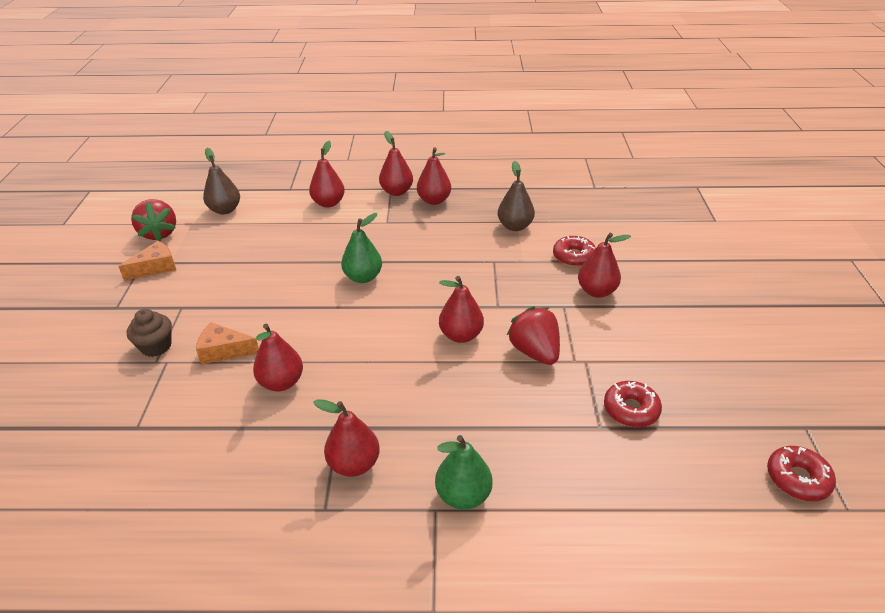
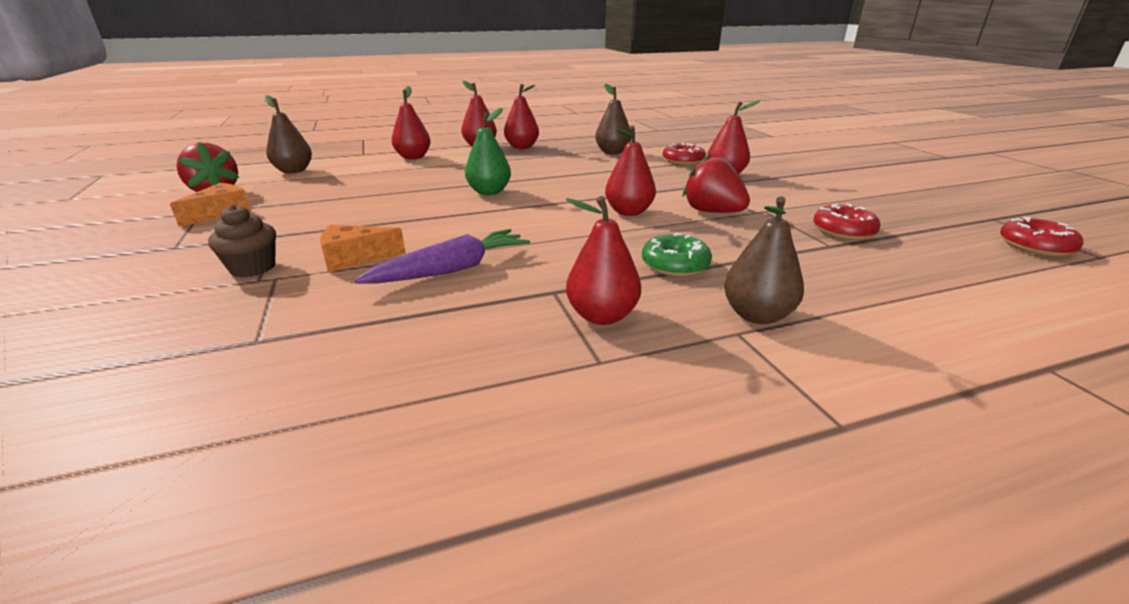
camera: 20 degrees left, 10 degrees down
(281, 382) = (451, 270): red pear -> purple carrot
(447, 419) = (675, 265): none -> green donut
(463, 495) = (757, 315): green pear -> brown pear

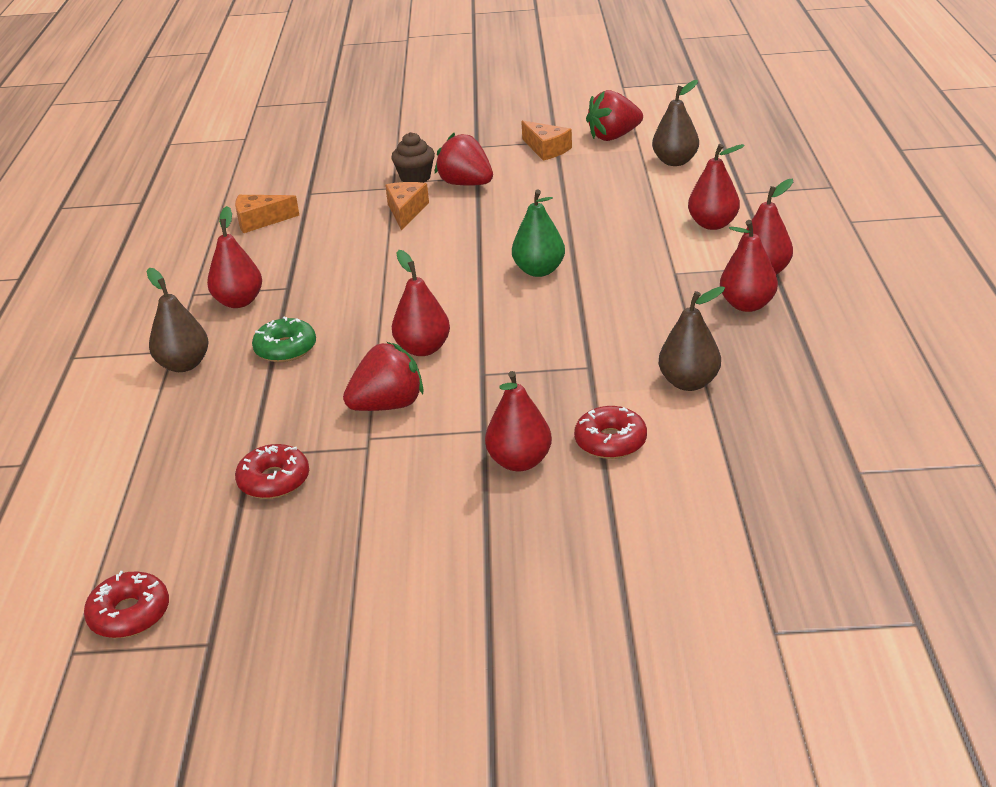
camera: 110 degrees right, 5 degrees up
(292, 238) = (466, 184): none -> red strawberry
(352, 363) = (260, 221): none -> orange cheese
(451, 270) = (355, 249): purple carrot -> none

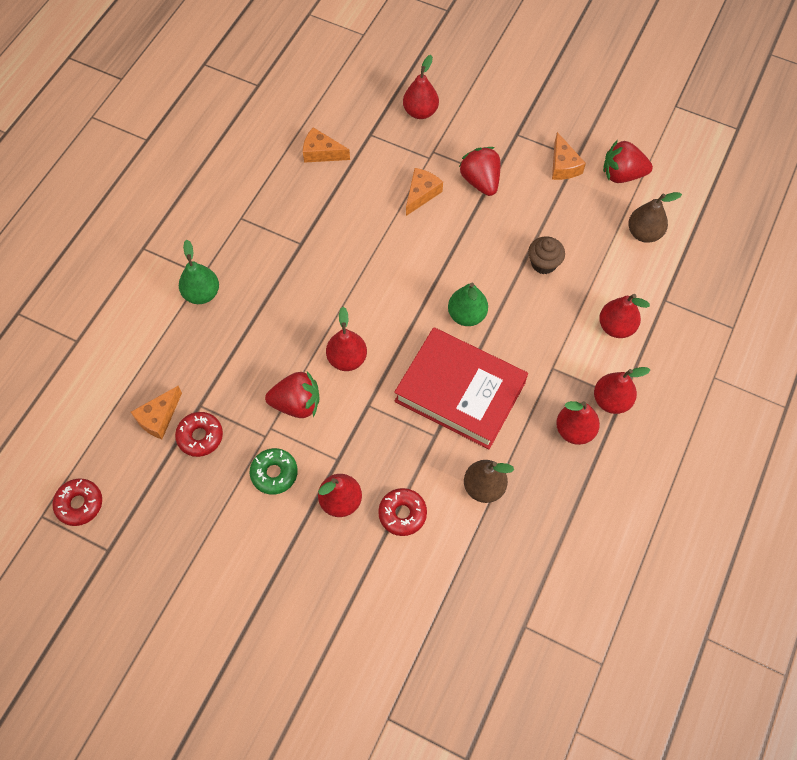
camera: 25 degrees right, 30 degrees up
(184, 365) = (202, 293): brown pear -> green pear
(199, 486) = (159, 418): none -> orange cheese
(239, 302) = (264, 243): red pear -> red pear (420, 112)
(285, 349) = (267, 311): green donut -> green donut (274, 473)
(415, 178) = (451, 154): brown cupcake -> brown cupcake (543, 263)
(586, 325) = (460, 392): none -> red book

